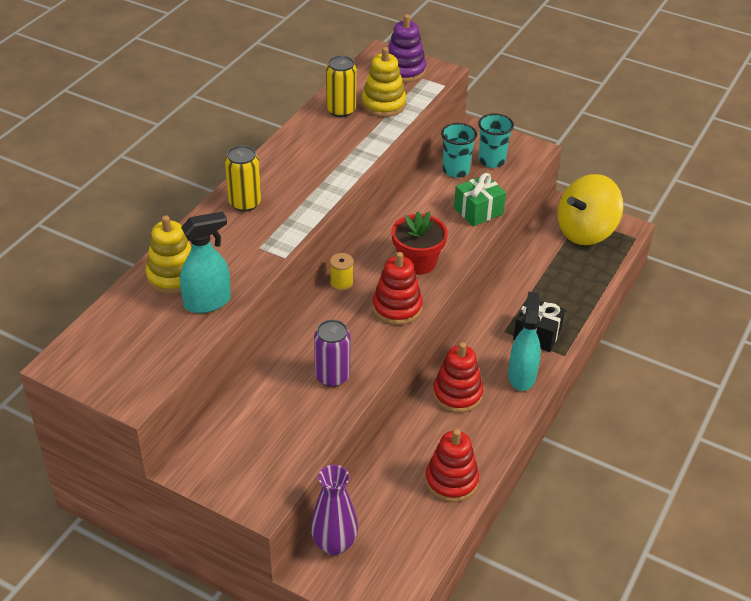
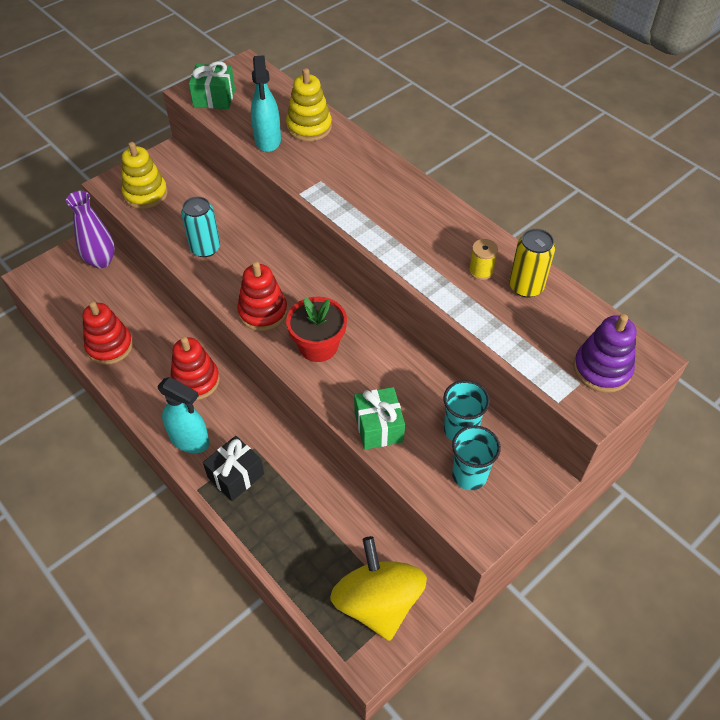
camera: 110 degrees right, 10 degrees up
(140, 371) = (214, 98): none -> green gift
(245, 203) = (388, 183): yellow can -> none
(332, 376) = (205, 248): purple can -> turquoise can
(341, 283) = (314, 281): yellow spool -> yellow spool (481, 271)
(383, 104) = (528, 328): yellow stacking toy -> yellow stacking toy (145, 194)

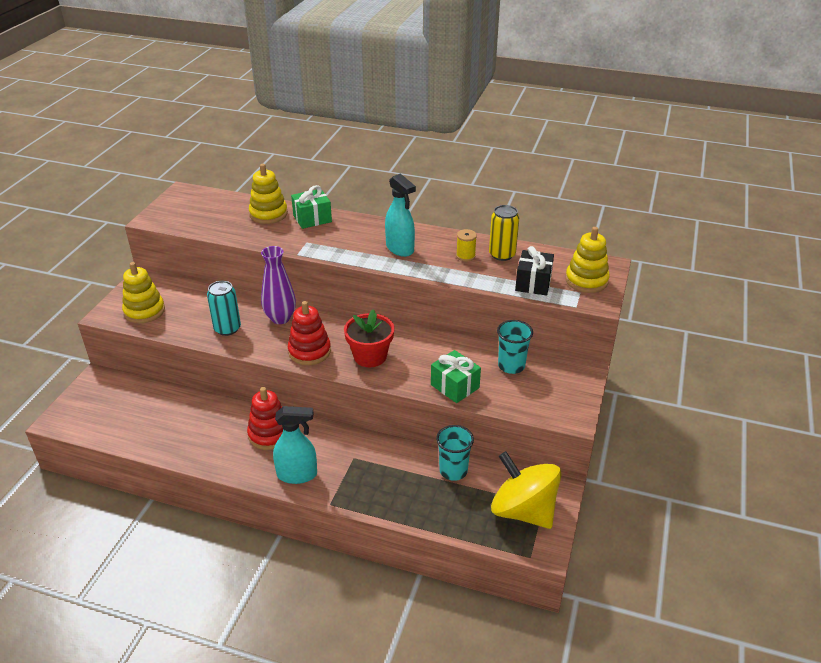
camera: 30 degrees left, 15 degrees down
(101, 261) = (117, 386): purple vase -> purple vase (280, 318)
(109, 346) = (174, 440): red stacking toy -> none
(214, 98) = (175, 218): green gift -> green gift (312, 218)
(235, 475) = (354, 481): black gift -> black gift (533, 283)
(268, 140) = (243, 231): turquoise spray bottle -> turquoise spray bottle (400, 249)
(469, 475) = (539, 388): turquoise cup -> turquoise cup (453, 471)
(602, 369) = (586, 280): purple stacking toy -> yellow stacking toy

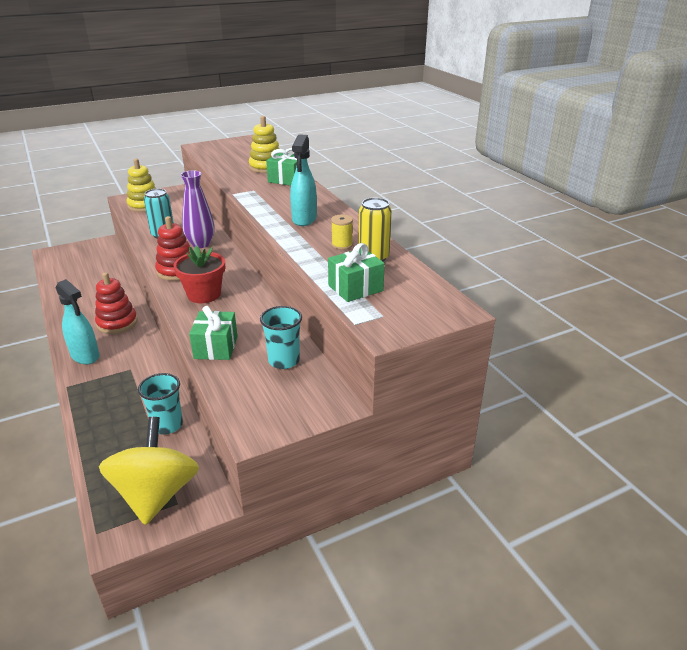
camera: 45 degrees right, 5 degrees down
(533, 283) = (355, 288): black gift -> green gift
(586, 280) = (409, 311): yellow stacking toy -> none

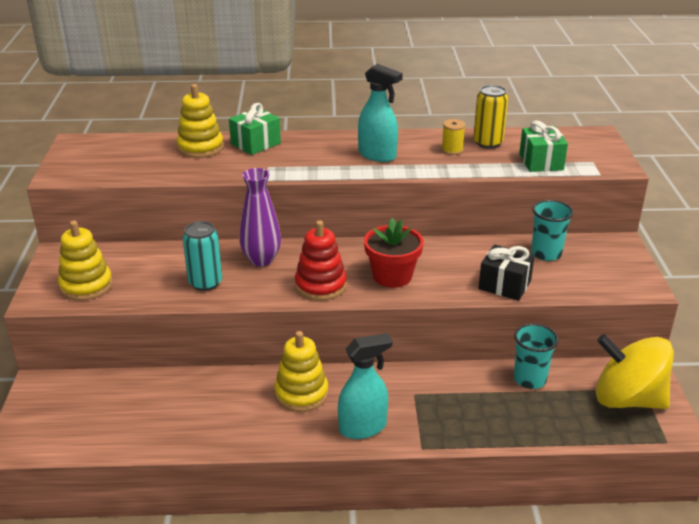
camera: 65 degrees left, 0 degrees up
(117, 323) = (301, 393): red stacking toy -> yellow stacking toy
(216, 347) = (504, 285): green gift -> black gift

